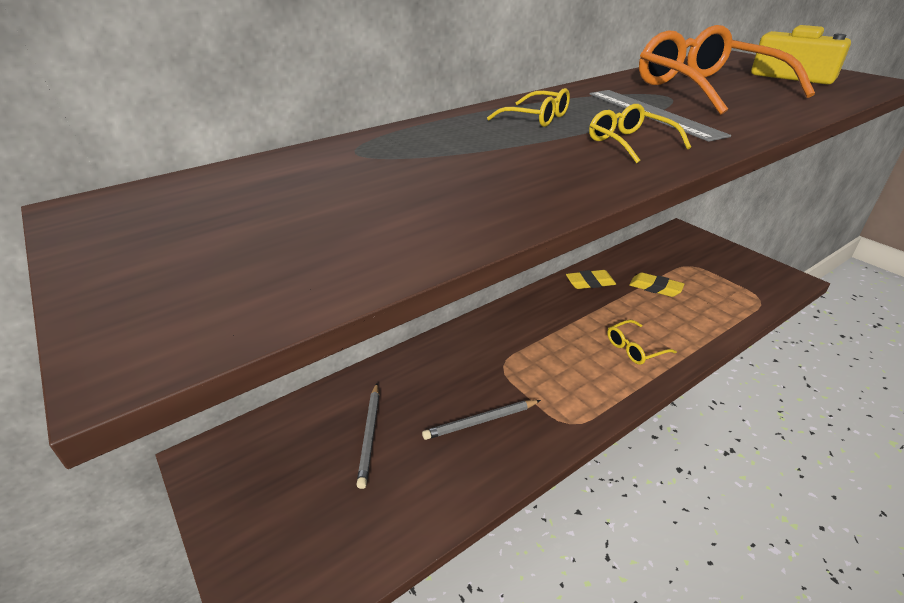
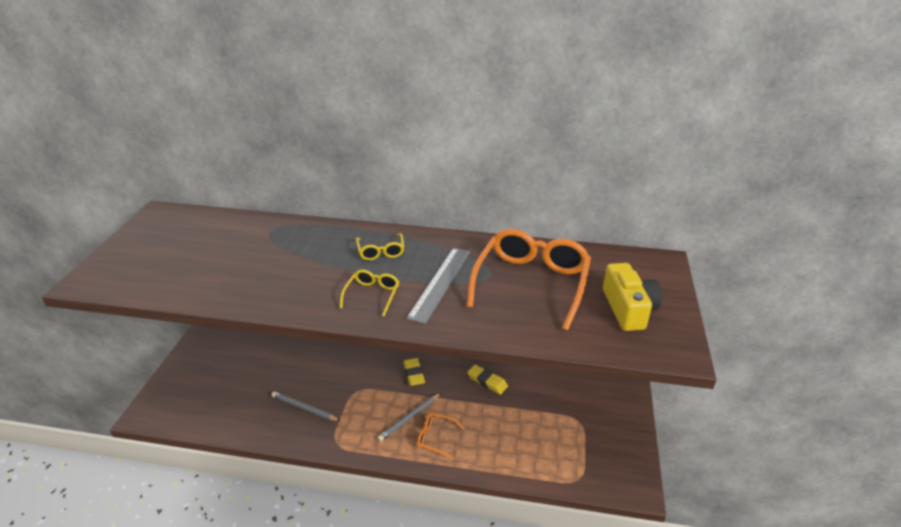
camera: 45 degrees right, 0 degrees up
(370, 435) = (259, 376): grey pencil -> grey pencil (409, 418)
(634, 349) = (435, 438): yellow glasses -> orange glasses
(655, 288) = (521, 416): yellow eraser -> yellow eraser (414, 374)

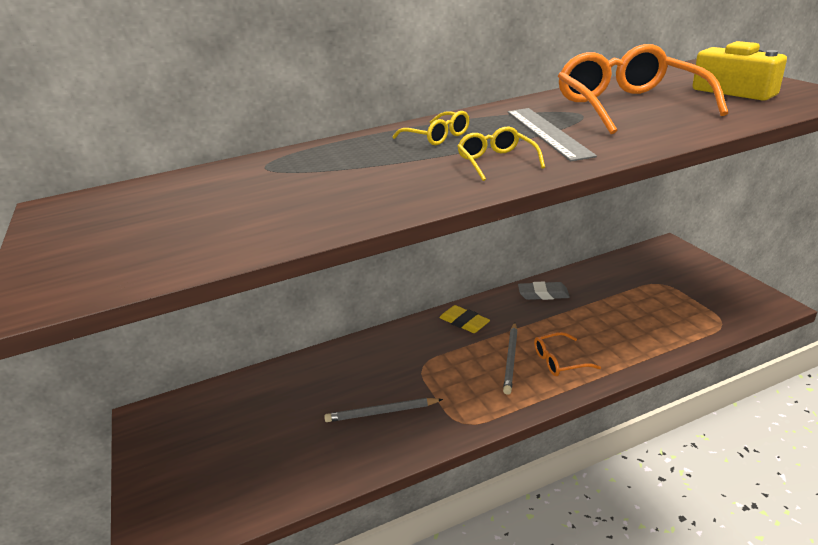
camera: 30 degrees left, 5 degrees down
(487, 381) = (543, 294): yellow eraser -> grey eraser

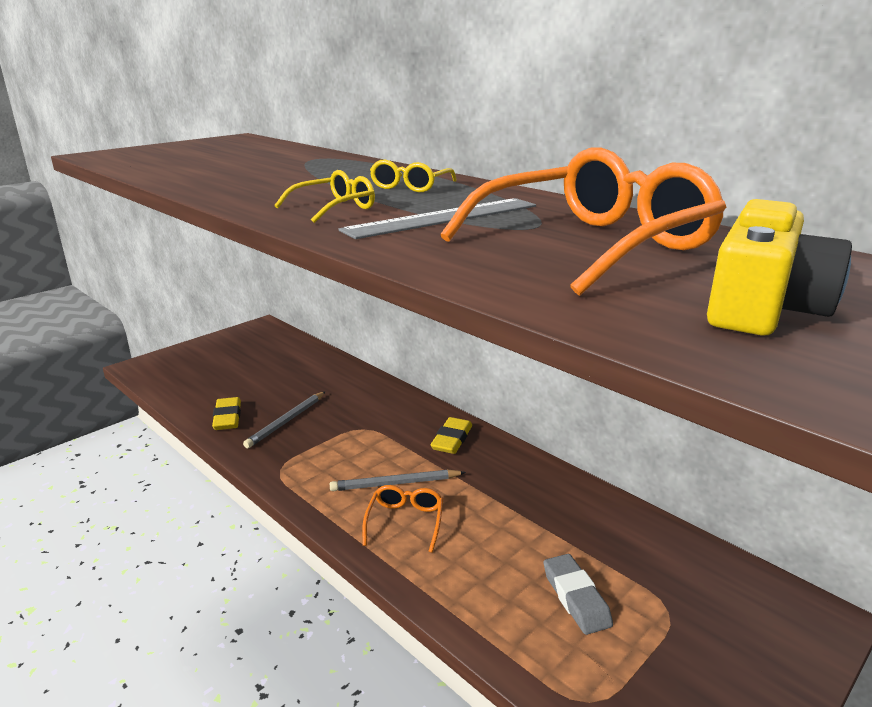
camera: 65 degrees right, 5 degrees down
(348, 456) = (227, 417): none -> yellow eraser
(382, 412) = (286, 421): grey pencil -> grey pencil turned 120 degrees counterclockwise
(543, 294) = (550, 489): grey eraser -> grey eraser (576, 598)
(558, 361) = (405, 521): orange glasses -> orange glasses turned 45 degrees clockwise

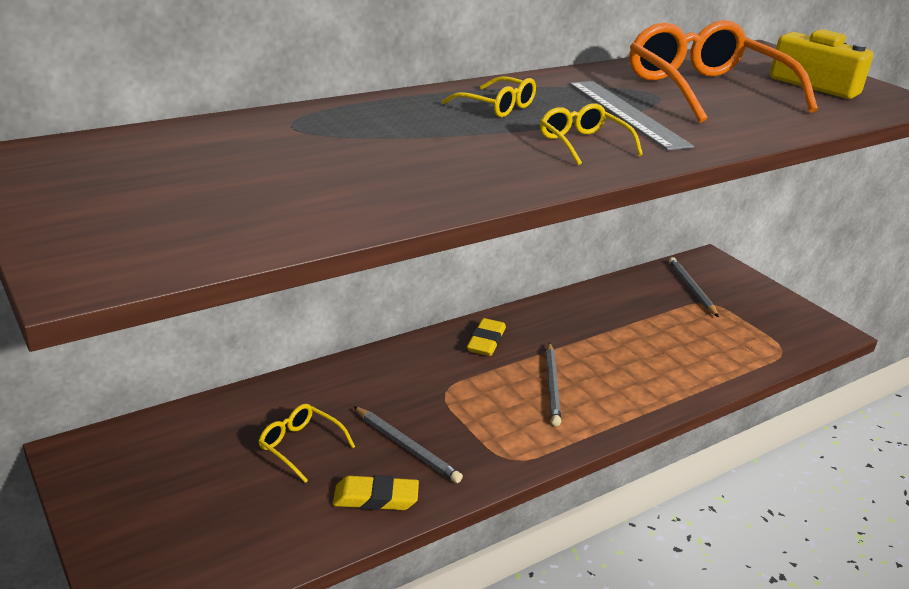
camera: 80 degrees left, 5 degrees up
(280, 383) = (299, 446): none -> yellow glasses
(405, 521) = (608, 389): orange glasses -> none
(452, 439) = (486, 341): yellow eraser -> yellow eraser turned 75 degrees clockwise
(576, 598) = (698, 332): grey eraser -> none
(695, 592) = (692, 289): none -> grey pencil

